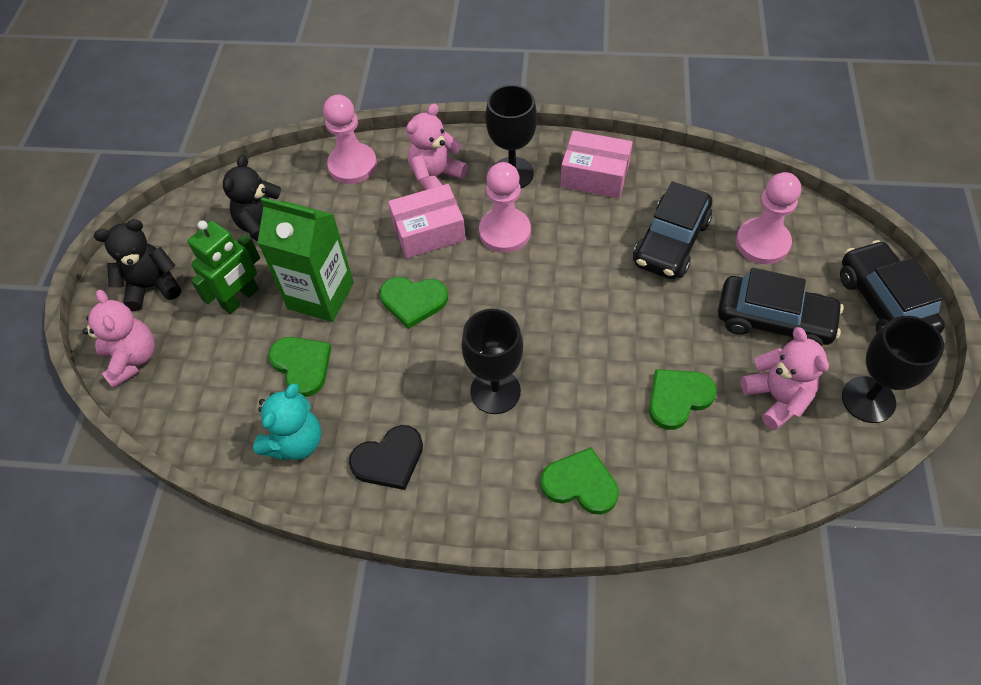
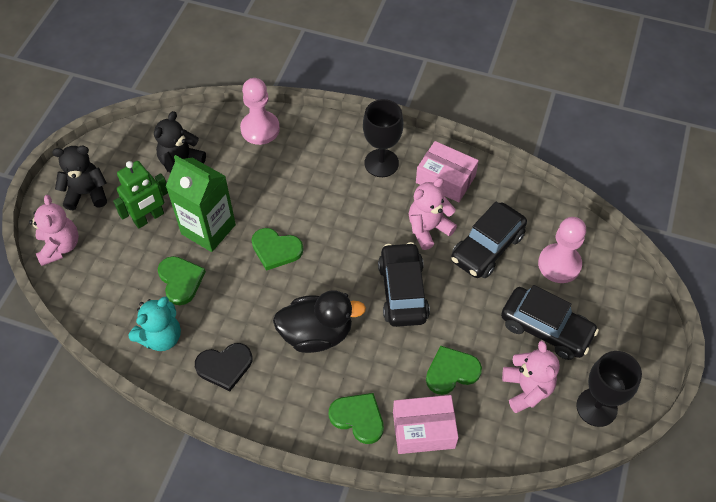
camera: 10 degrees right, 0 degrees up
(429, 231) = (303, 196): pink box -> pink box (423, 429)
(436, 177) = (321, 153): pink teddy bear -> pink teddy bear (428, 229)
(495, 391) = (316, 334): black goblet -> black duck
(504, 232) = (361, 210): pink pawn -> none
(883, 303) = (637, 335): black car -> black car (402, 291)

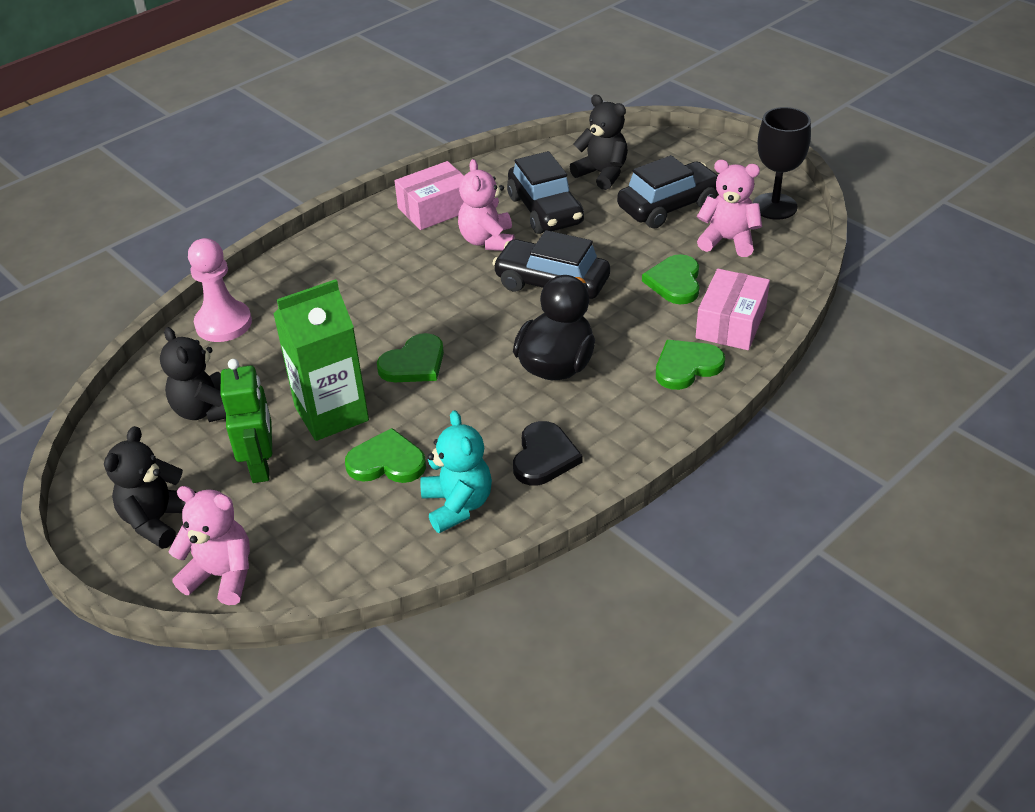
camera: 60 degrees left, 15 degrees down
(381, 163) = (370, 245): black goblet -> none
(559, 264) = (602, 174): pink pawn -> black teddy bear

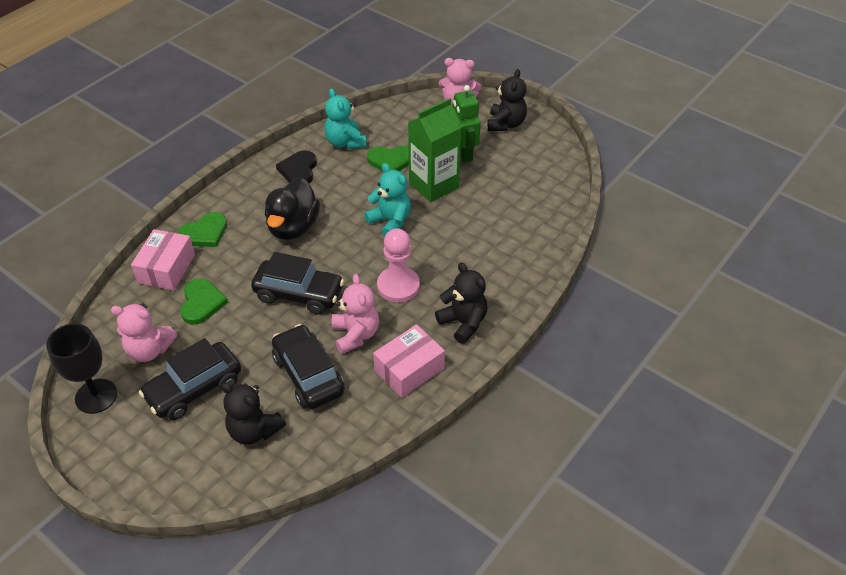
camera: 170 degrees right, 5 degrees up
(206, 410) = (513, 181): black teddy bear -> black teddy bear (463, 323)
(223, 323) = (537, 241): pink pawn -> pink pawn (398, 286)
(414, 363) = (390, 221): green heart -> turquoise teddy bear

